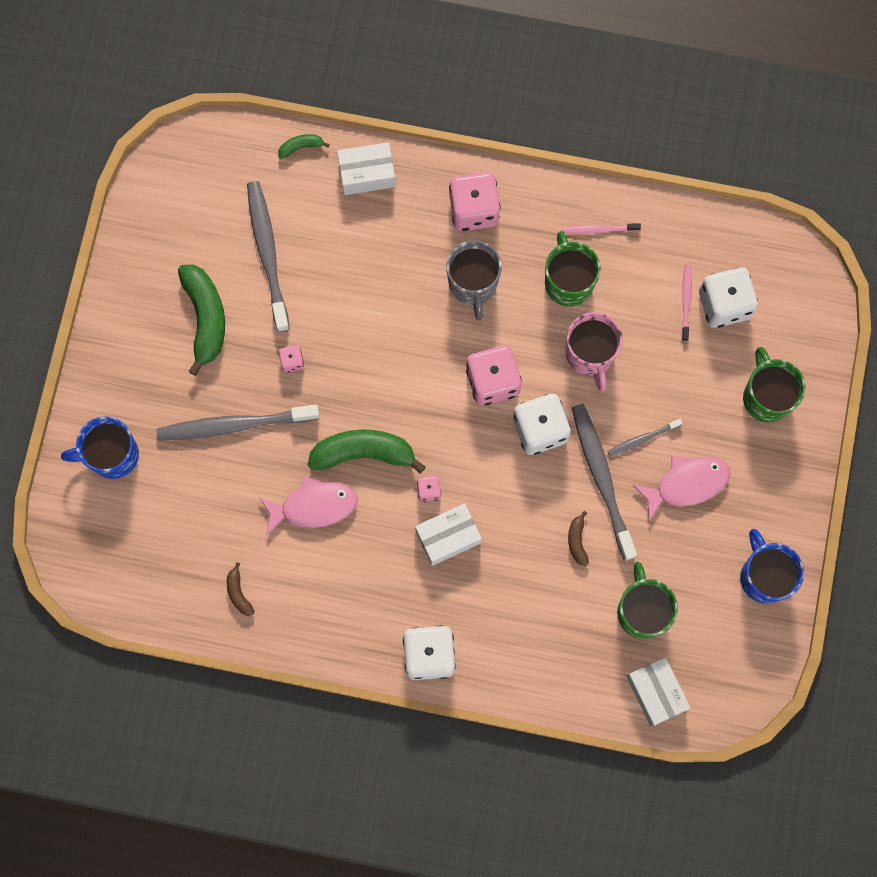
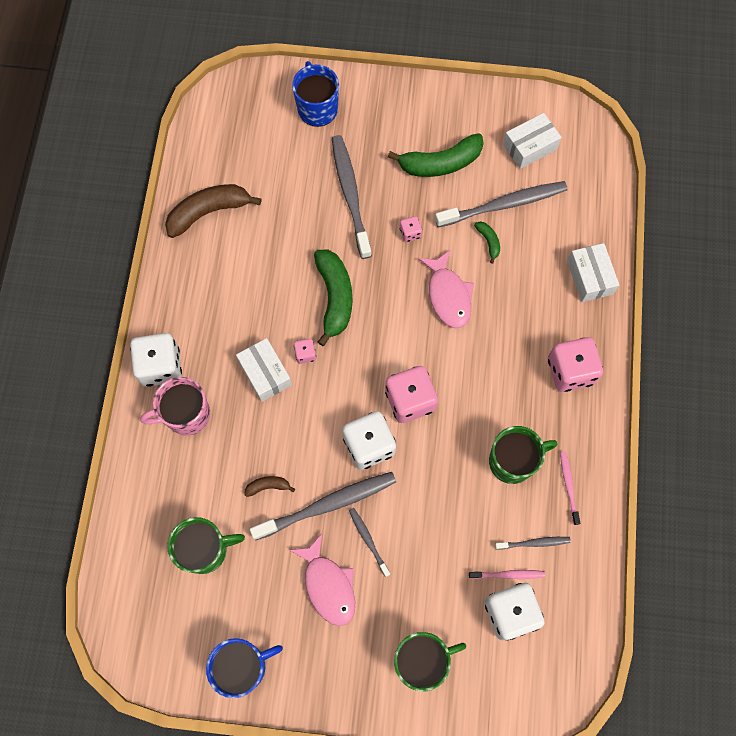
camera: 85 degrees right, 5 degrees down
(239, 593) = (208, 212): brown banana -> brown banana, size x2.14
(301, 147) = (605, 221): green banana -> green banana (488, 242)
(313, 506) = (285, 262): pink fish -> pink fish (448, 295)
(473, 284) = (499, 376): grey mug -> none
(590, 355) = (445, 486): pink mug -> pink mug (186, 414)
(655, 272) = (534, 543): none -> grey toothbrush
(656, 692) = (131, 568): white box -> white box (529, 147)

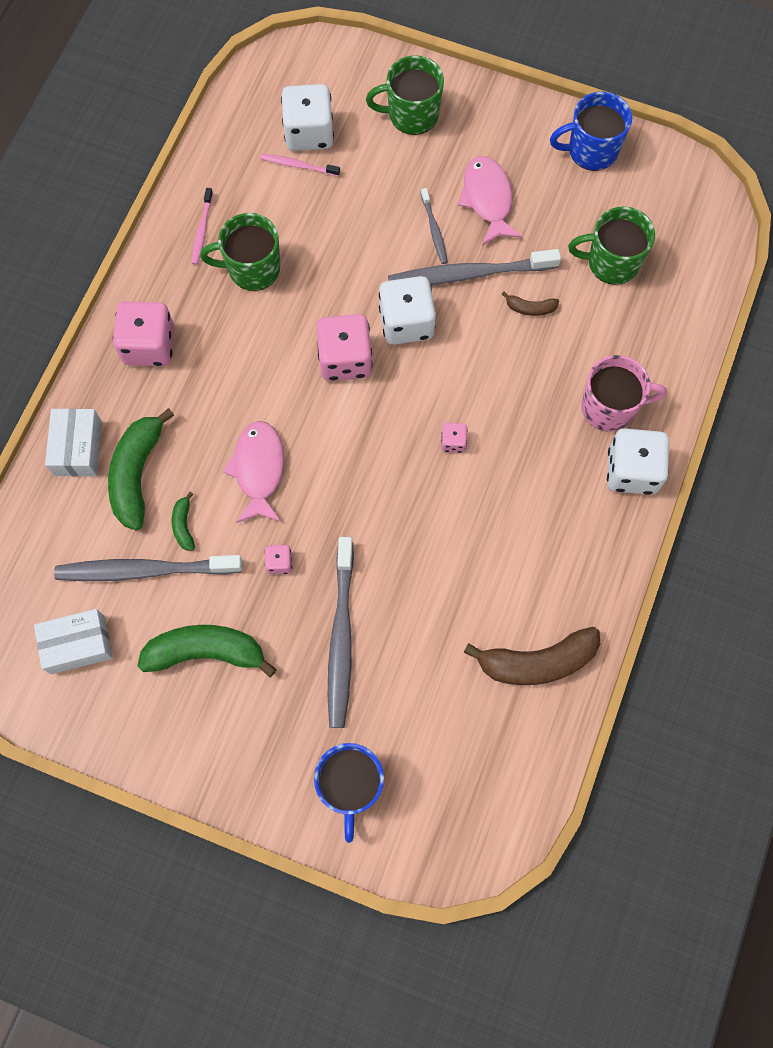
camera: 165 degrees left, 0 degrees up
(265, 373) = (507, 431): white box -> none
(334, 297) = (400, 502): green banana -> green banana (137, 474)
(534, 543) = (260, 187): grey toothbrush -> none

